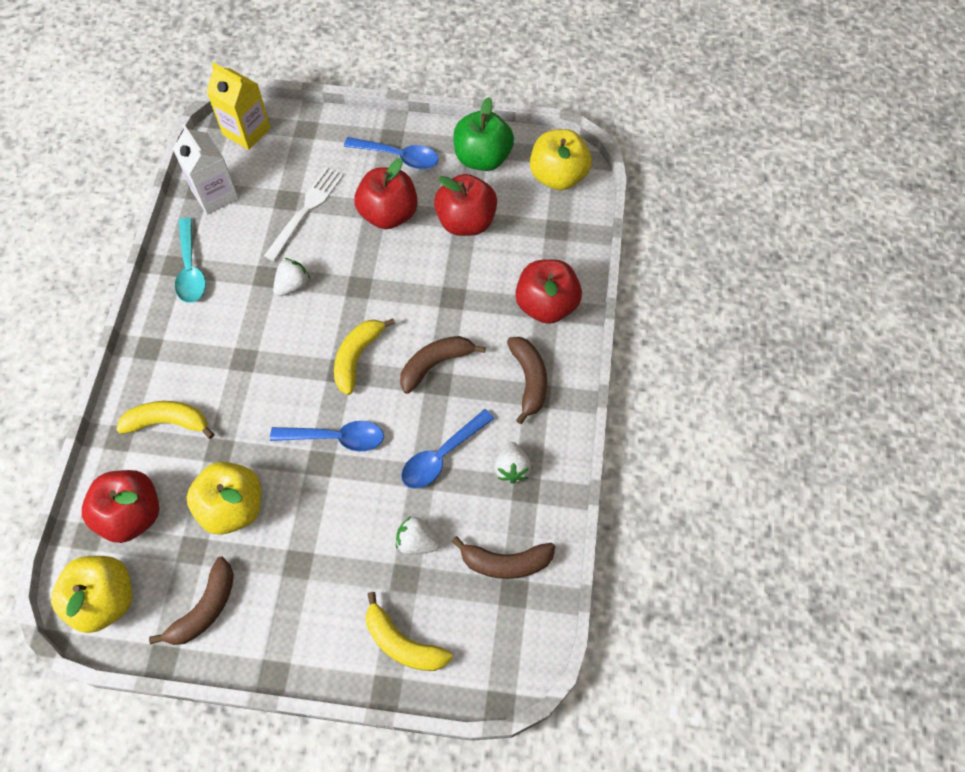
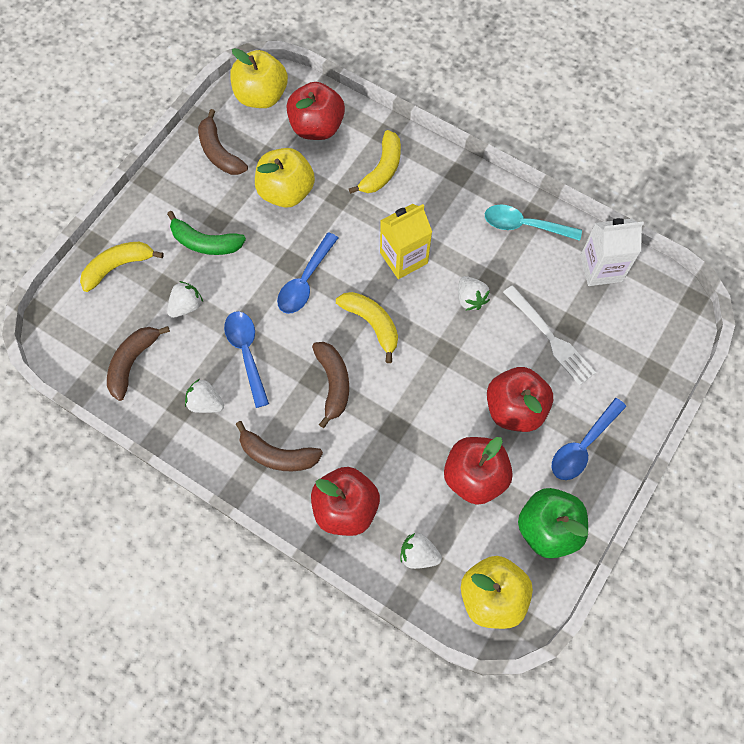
camera: 115 degrees right, 5 degrees up
(246, 131) = (670, 318): yellow carton -> yellow carton (403, 258)
(332, 562) = (205, 242): none -> green banana
(554, 237) = (418, 554): none -> white strawberry

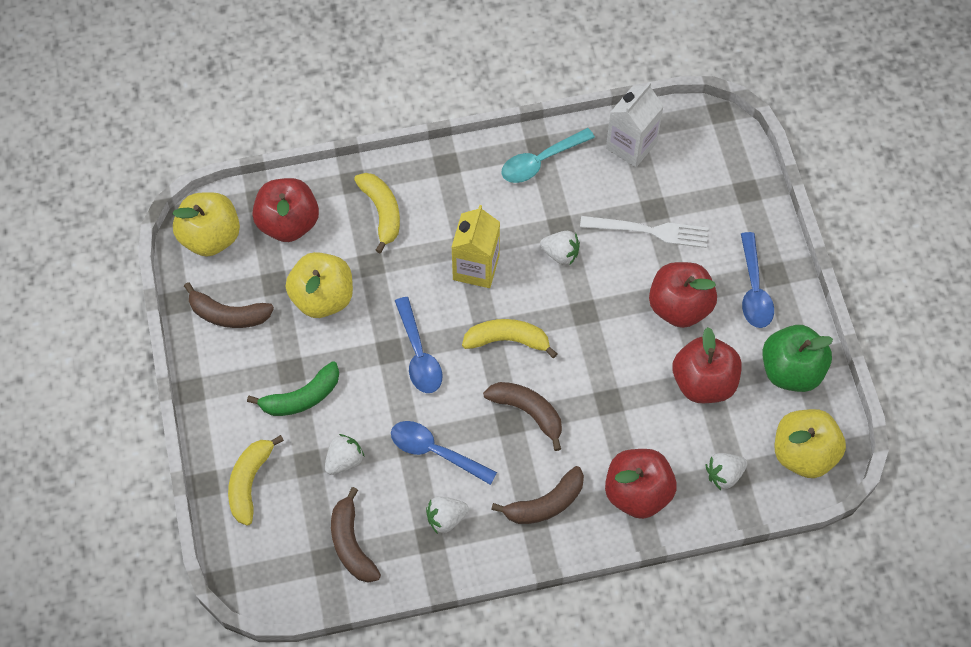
camera: 45 degrees left, 5 degrees down
(186, 306) = (344, 460): white strawberry -> white strawberry turned 45 degrees clockwise

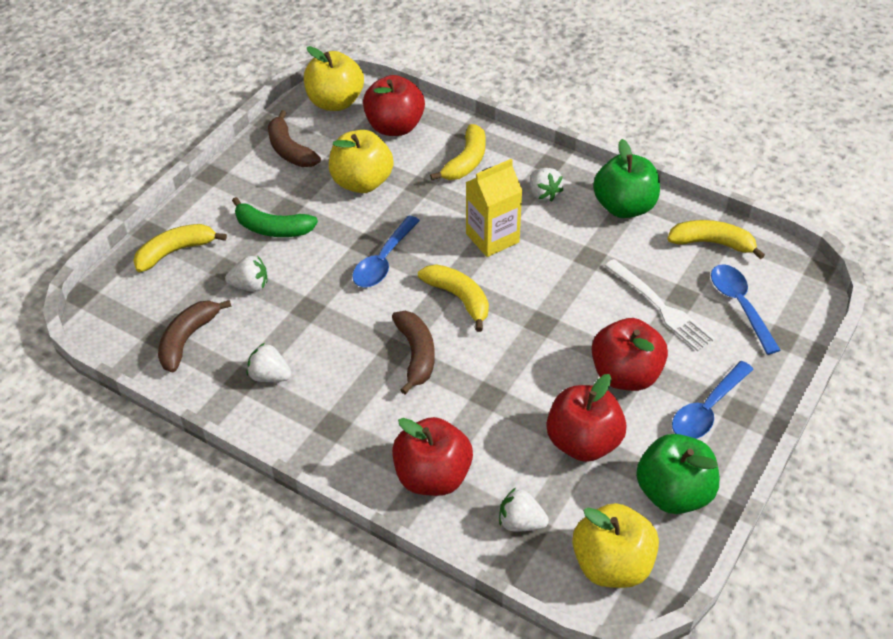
camera: 45 degrees right, 15 degrees down
(435, 452) = (317, 328): blue spoon -> blue spoon (740, 305)
(541, 161) = (624, 207): turquoise spoon -> green apple
(545, 504) = (352, 425): brown banana -> none
(560, 254) = (568, 273): white strawberry -> white strawberry (544, 193)
(631, 145) = (712, 243): white carton -> yellow banana

